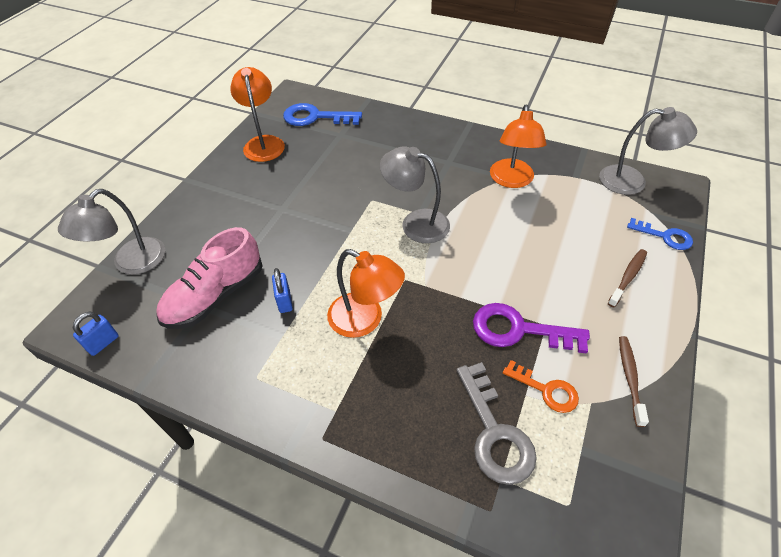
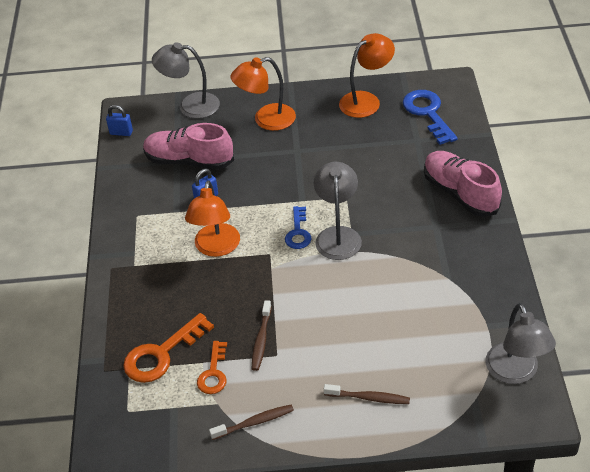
camera: 65 degrees right, 5 degrees down
(422, 136) = (460, 193): none -> pink shoe
(494, 432) = (161, 354): grey key -> orange key
(511, 180) = (443, 279): orange lamp -> orange lamp (266, 120)
(519, 330) = (261, 340): purple key -> brown toothbrush
(665, 236) = (446, 415): blue key -> blue key (298, 232)

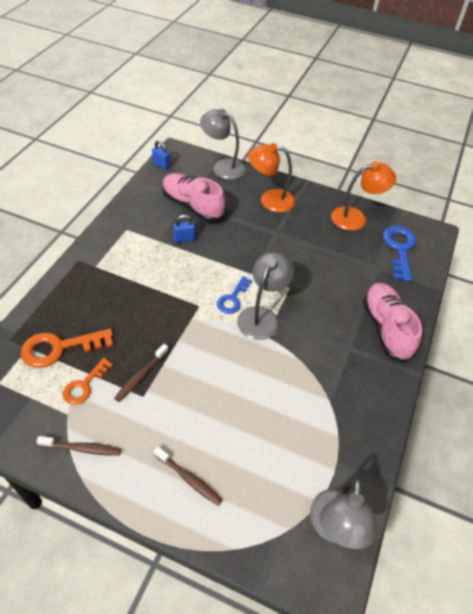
camera: 20 degrees right, 5 degrees up
(216, 248) = (163, 281): orange lamp -> none

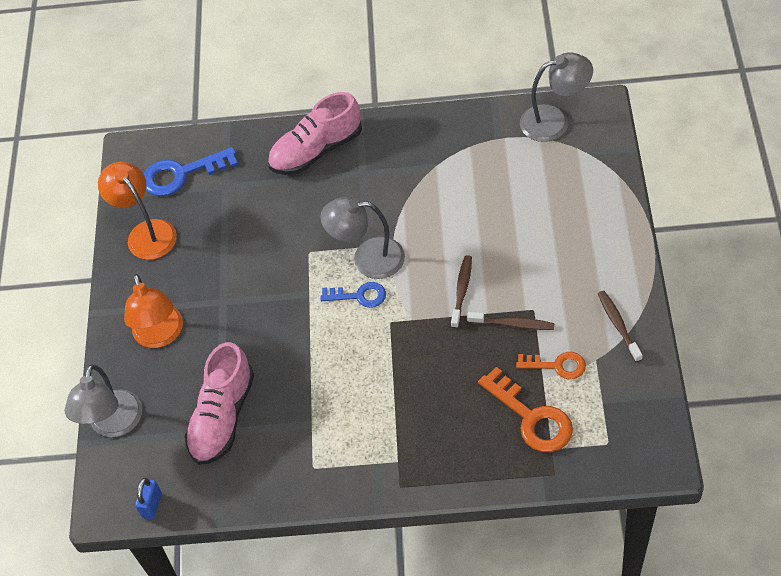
camera: 105 degrees left, 5 degrees up
(184, 239) = (292, 392): blue padlock -> none
(189, 479) = (586, 231): brown toothbrush -> brown toothbrush (462, 290)

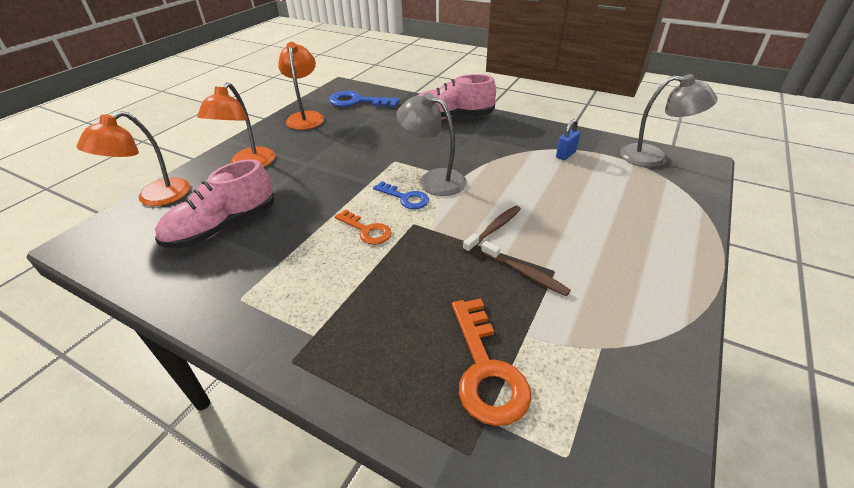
camera: 25 degrees right, 15 degrees down
(113, 425) = (154, 197): grey lamp -> orange lamp
(152, 505) = (100, 259): blue padlock -> blue padlock (565, 155)
(557, 365) = (550, 331): orange key -> orange key (367, 230)
(618, 325) = (647, 326): brown toothbrush -> none

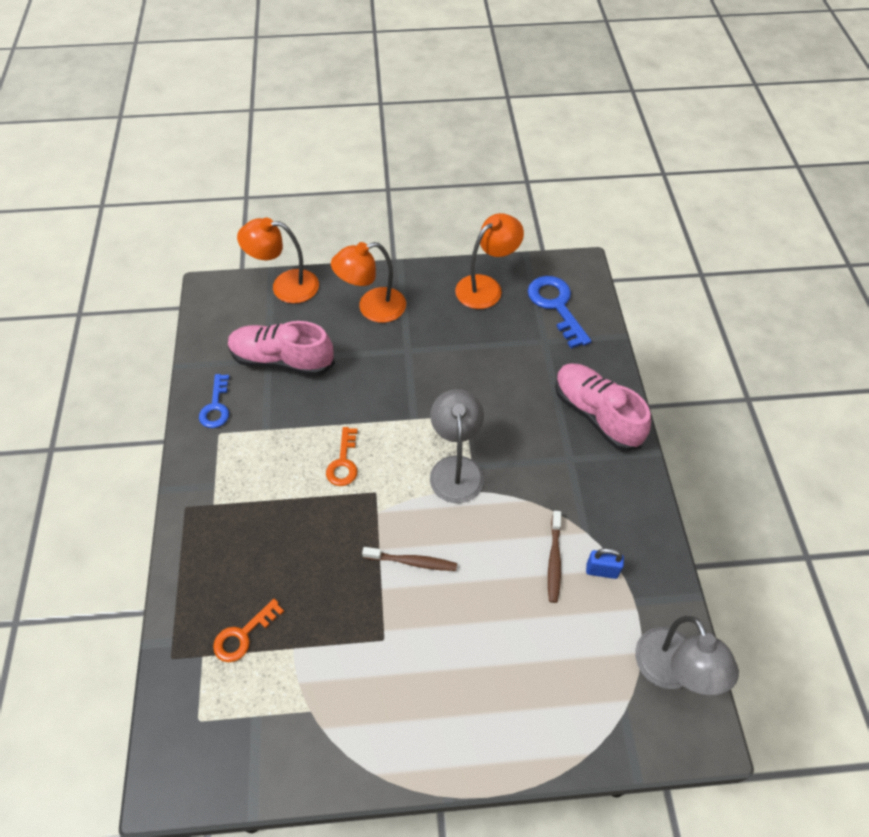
camera: 55 degrees right, 15 degrees up
(405, 198) = (409, 463): blue key -> blue key (216, 406)
(486, 369) = (243, 635): orange key -> orange key, size x0.63
(525, 273) = (365, 617): brown toothbrush -> brown toothbrush (554, 560)

